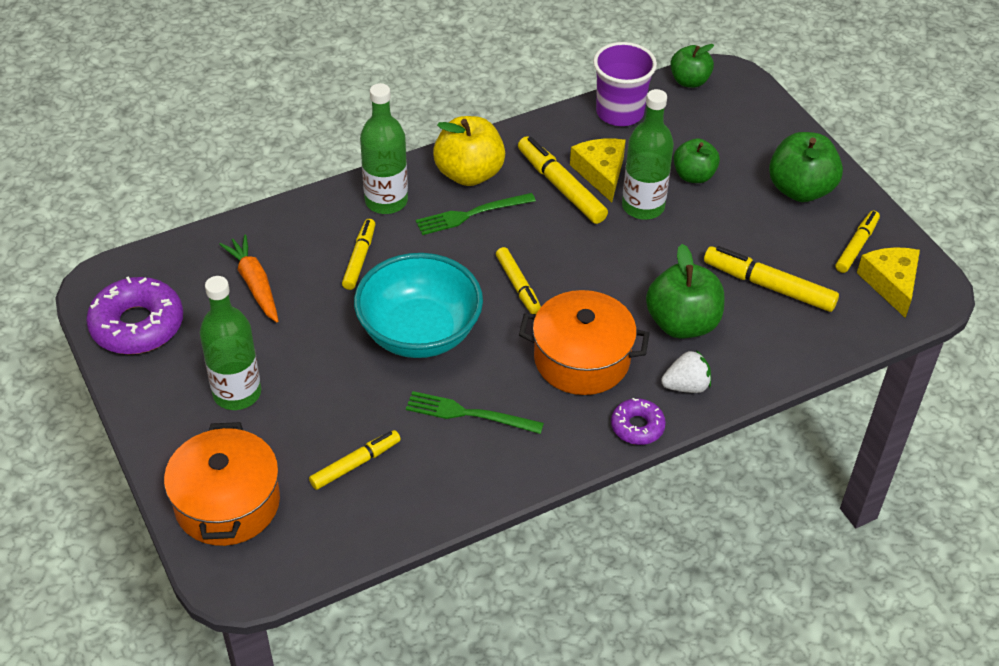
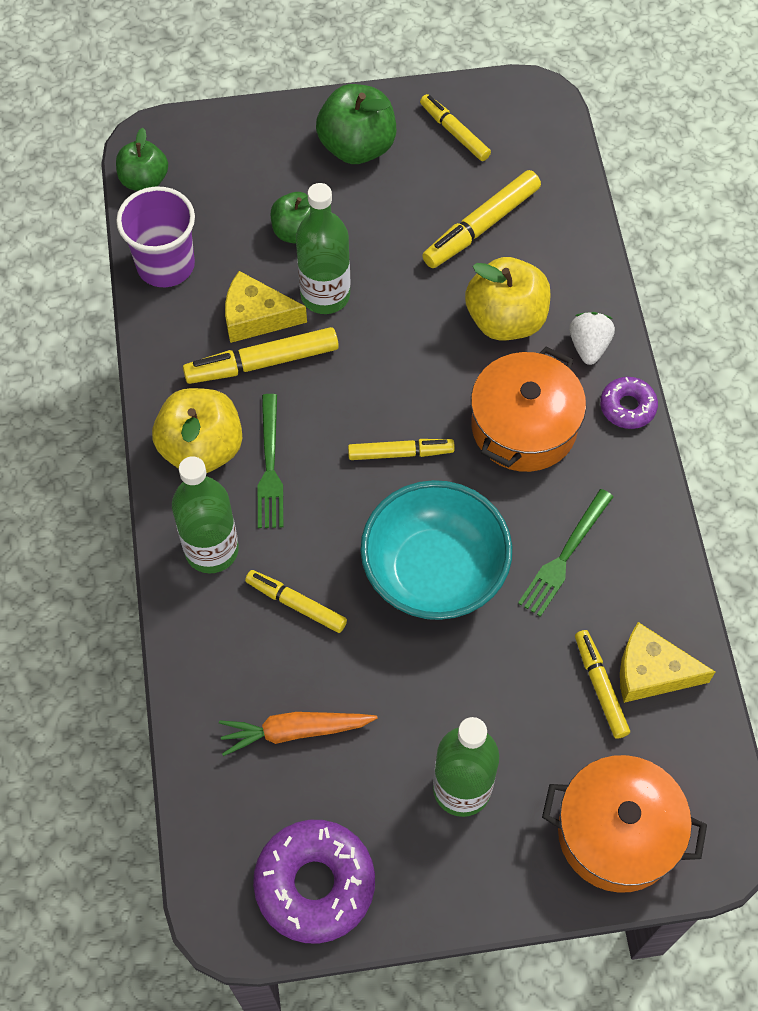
camera: 70 degrees left, 15 degrees up
(682, 323) = (505, 320): green apple -> yellow apple
(891, 283) = (514, 126): yellow cheese -> yellow cheese (651, 672)

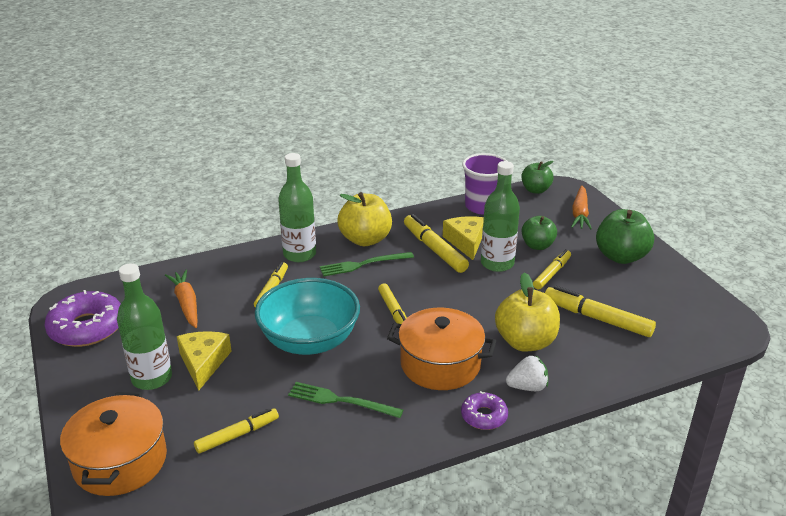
camera: 75 degrees right, 30 degrees down
(233, 150) = (580, 213): none -> orange carrot
(454, 132) = (668, 294): yellow marker -> yellow marker (552, 273)
(651, 672) = (254, 463): yellow cheese -> yellow cheese (203, 363)

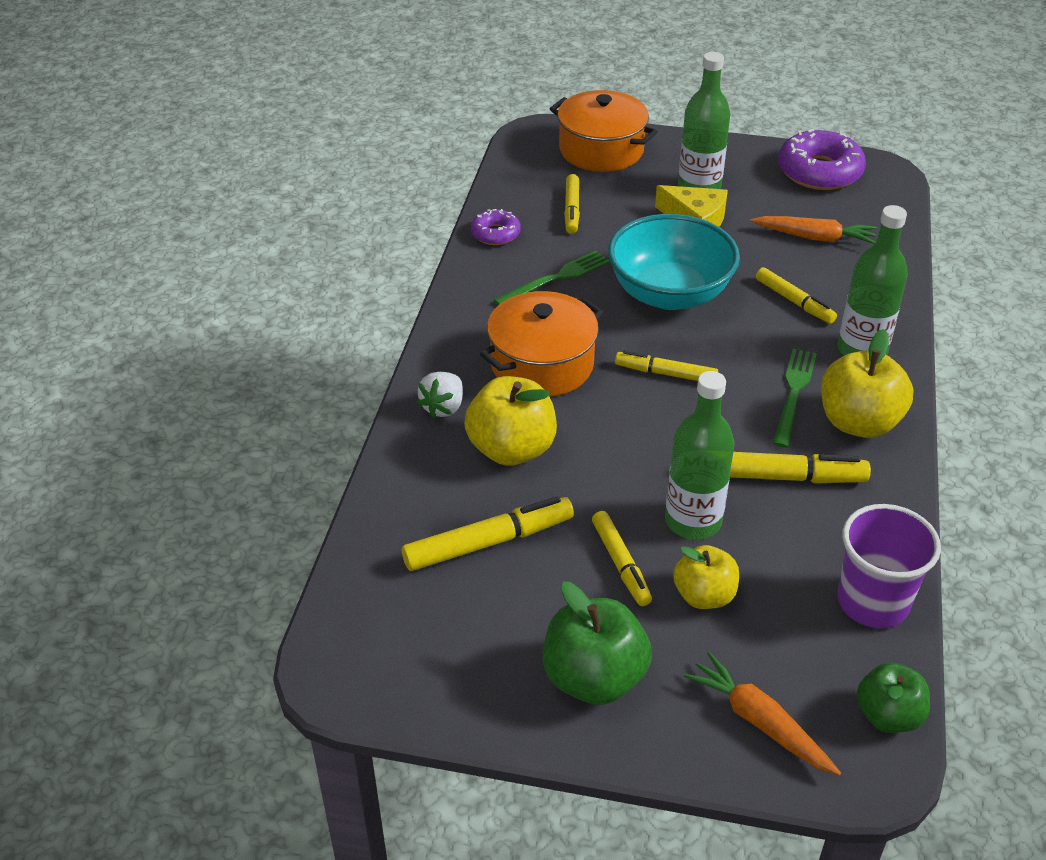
camera: 125 degrees right, 10 degrees up
(466, 242) = (776, 520): yellow cheese -> none
(484, 416) = (439, 355): purple donut -> purple donut (495, 234)
(537, 245) = (704, 595): green apple -> yellow apple

